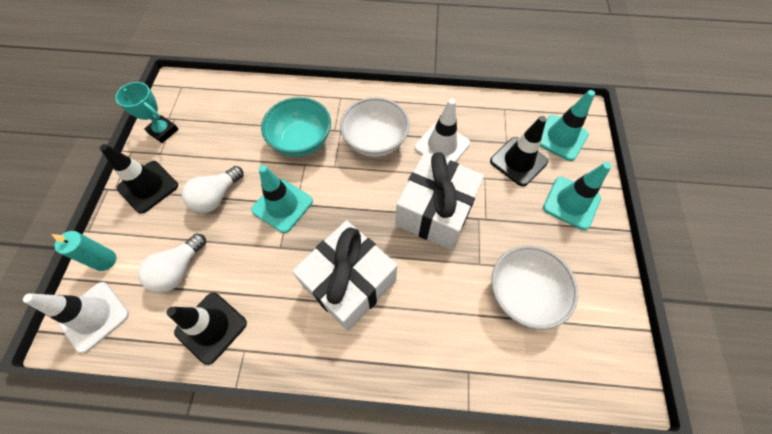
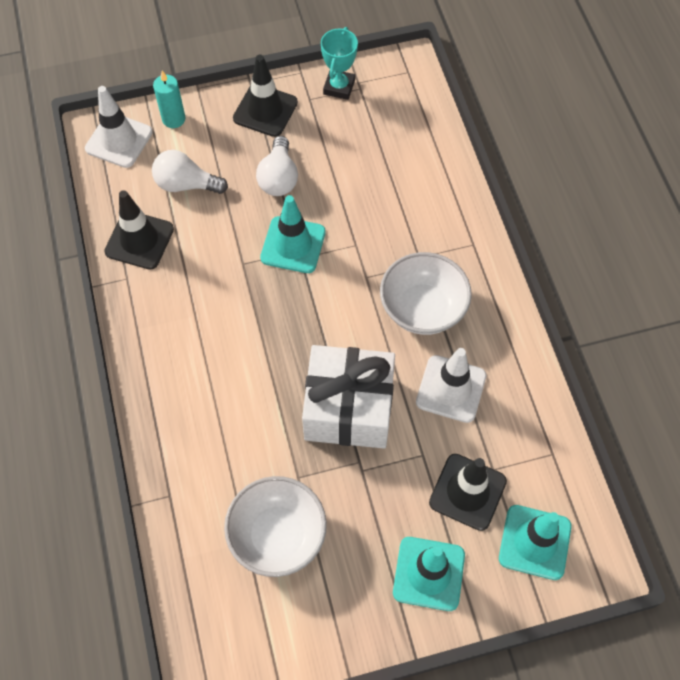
camera: 70 degrees right, 0 degrees up
(217, 197) = (278, 178): white light bulb -> white light bulb turned 105 degrees counterclockwise
(301, 141) = (387, 228): turquoise bowl -> none
(349, 283) = (226, 347): white gift -> none

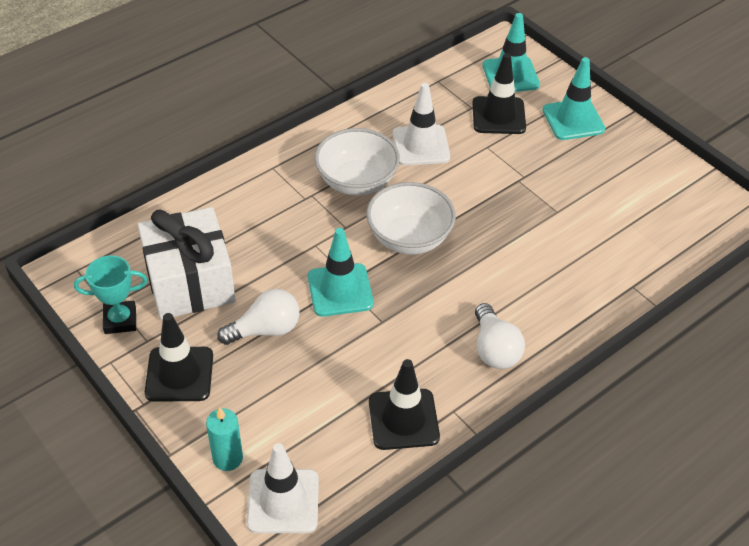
camera: 115 degrees left, 15 degrees down
(186, 184) = (312, 407): white light bulb -> white light bulb (494, 349)
(277, 535) = (610, 208): white bowl -> white bowl (409, 238)
(348, 408) = (478, 200): white gift -> white gift (190, 282)

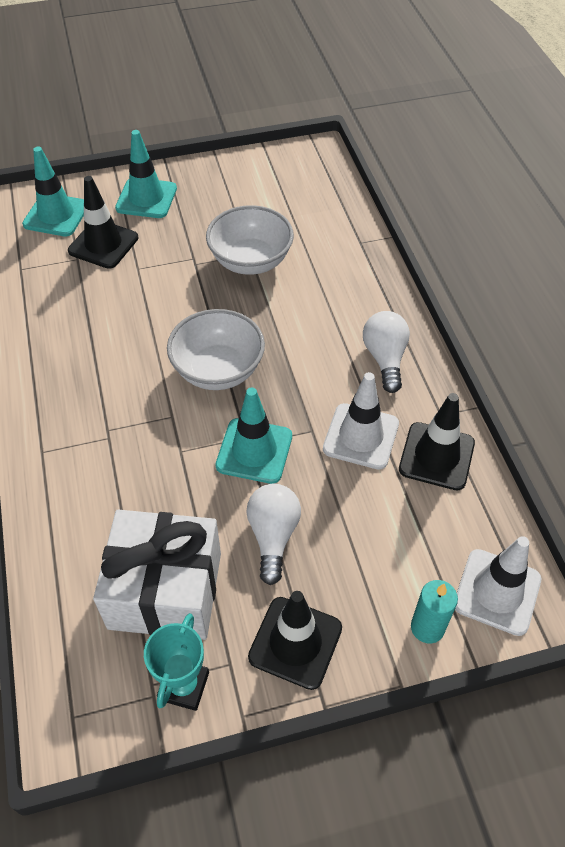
camera: 65 degrees left, 5 degrees up
(356, 181) = (114, 384): white bowl -> white bowl (250, 261)
(421, 145) = (101, 315): white traffic cone -> white traffic cone (361, 436)
(494, 349) = (385, 358): white light bulb -> white light bulb turned 105 degrees counterclockwise

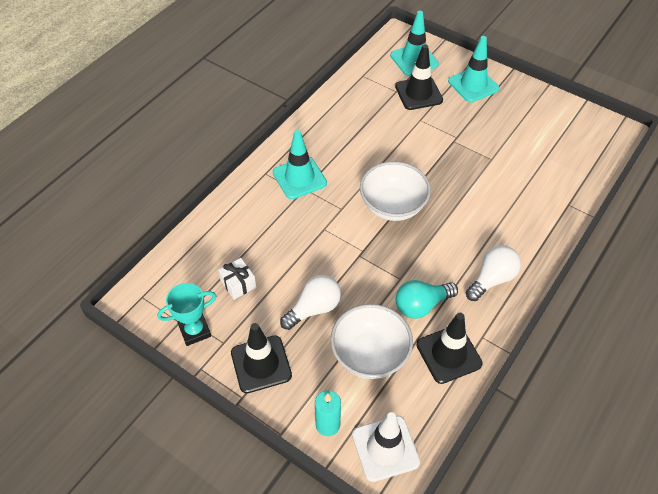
camera: 50 degrees right, 0 degrees up
(165, 590) = (238, 284): white gift -> white gift, size x0.42
(250, 261) = (486, 163): white bowl -> white bowl (370, 354)
(254, 451) = (358, 261): turquoise traffic cone -> turquoise traffic cone (299, 178)
(361, 436) = (421, 305): white traffic cone -> turquoise light bulb

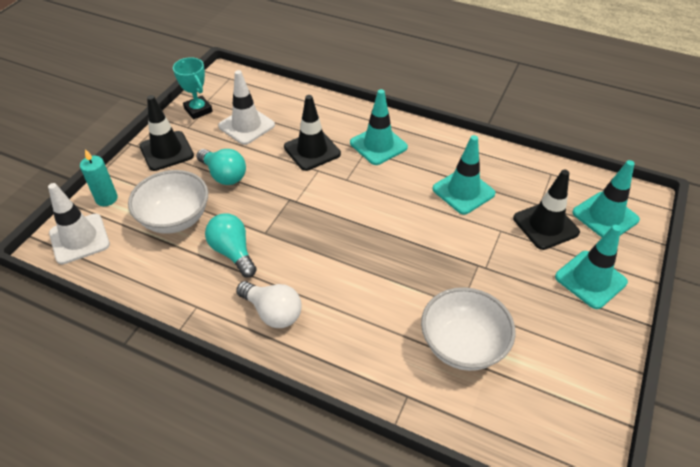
camera: 80 degrees right, 5 degrees down
(238, 284) = (246, 126): white gift -> white traffic cone
(314, 308) = (224, 175): white light bulb -> turquoise light bulb
(373, 132) = (463, 191): none -> turquoise traffic cone
(393, 206) = (359, 218): white bowl -> white bowl (462, 345)
(448, 354) = (175, 278): black traffic cone -> black traffic cone (312, 150)

